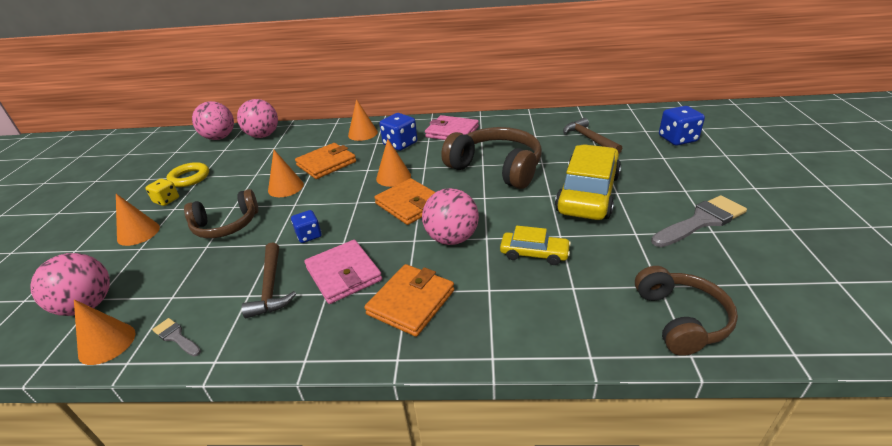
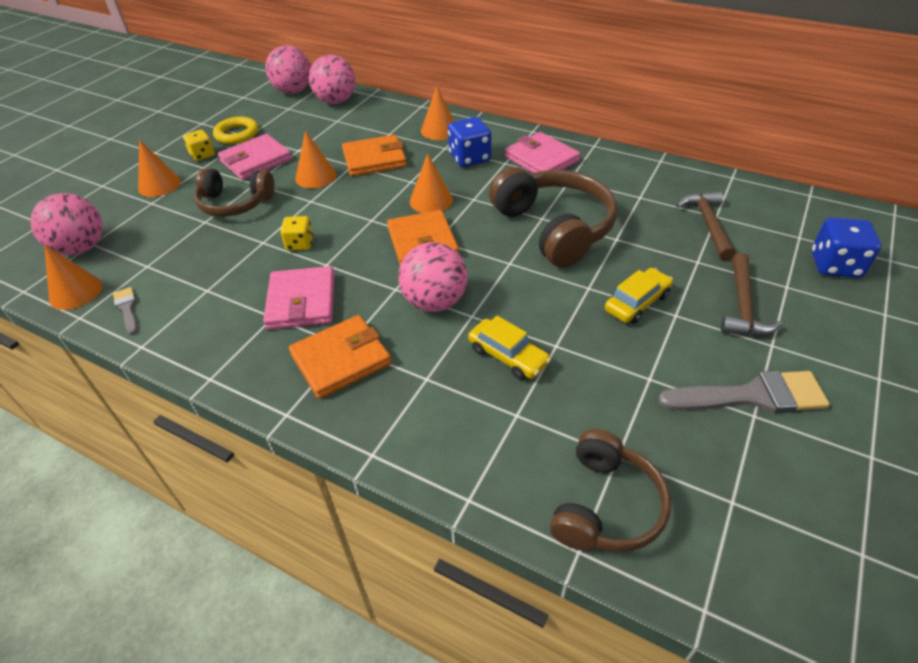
camera: 25 degrees right, 10 degrees up
(222, 191) = (256, 160): none -> pink wallet
(271, 287) = (230, 289): brown hammer -> brown hammer (742, 305)
(309, 235) = (300, 244): blue dice -> yellow dice
(588, 193) = (637, 303): yellow car -> yellow car, size x0.50

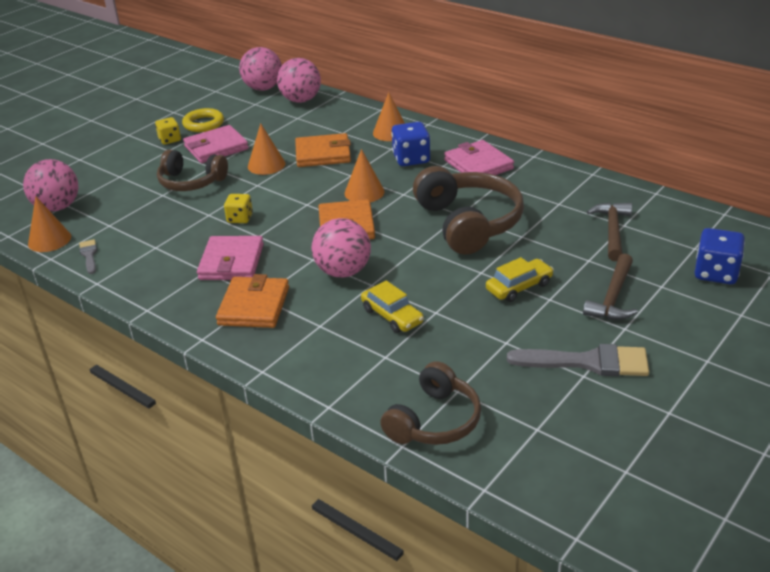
camera: 10 degrees right, 10 degrees down
(159, 185) = (128, 162): orange cone -> none
(341, 359) = (254, 306): orange wallet -> orange wallet turned 60 degrees counterclockwise

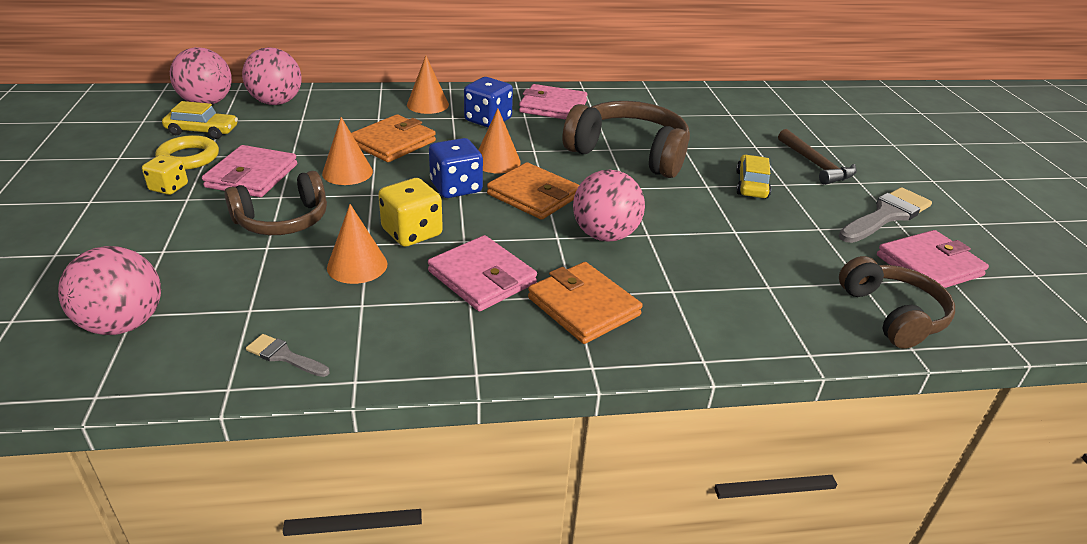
camera: 50 degrees left, 0 degrees up
(49, 240) = (184, 368): orange cone -> orange cone (357, 265)
(240, 218) = (412, 233): yellow dice -> yellow dice, size x1.57
(392, 316) = (711, 251): yellow car -> yellow car (202, 131)
(539, 412) = (929, 265): none -> pink wallet
(612, 231) = (732, 121): brown hammer -> none
(715, 273) = (835, 124): blue dice -> blue dice (456, 187)

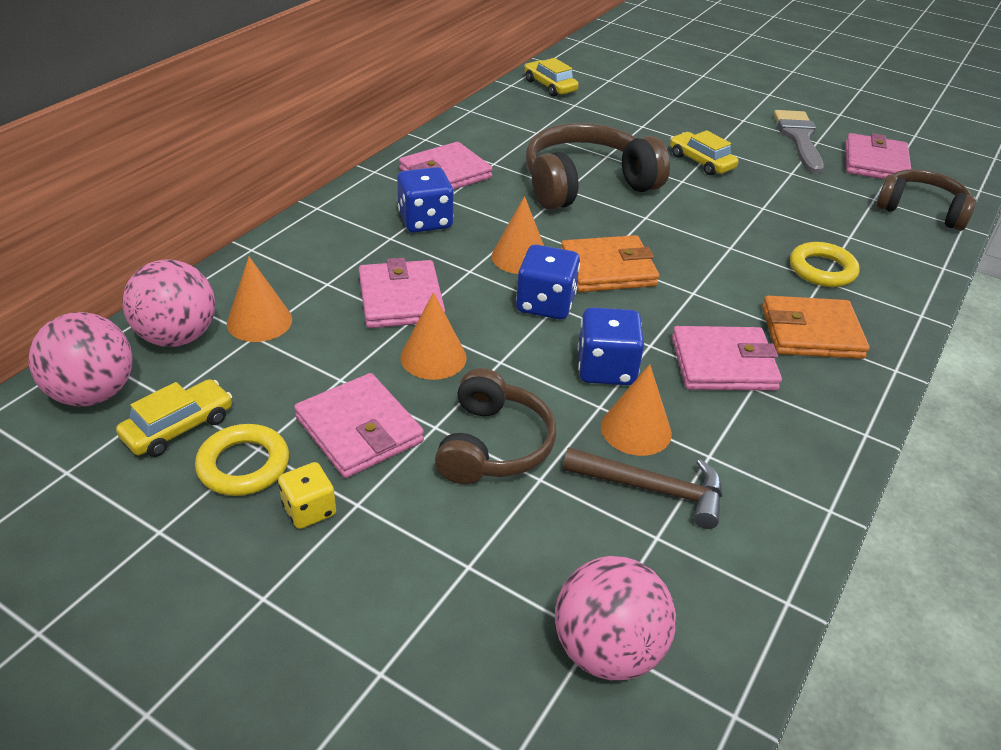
camera: 50 degrees left, 5 degrees up
(284, 356) = (760, 542): grey brush -> none
(393, 143) = (401, 299): orange wallet -> pink wallet
(412, 233) = (606, 369): yellow dice -> blue dice
(427, 104) = (338, 238): orange cone -> orange cone (259, 321)
(605, 235) = (712, 267): pink ball -> none
(688, 286) = (822, 270): none -> yellow ring
(737, 98) = (550, 86): none -> yellow car
(815, 165) = (699, 120): brown hammer -> brown hammer (652, 489)

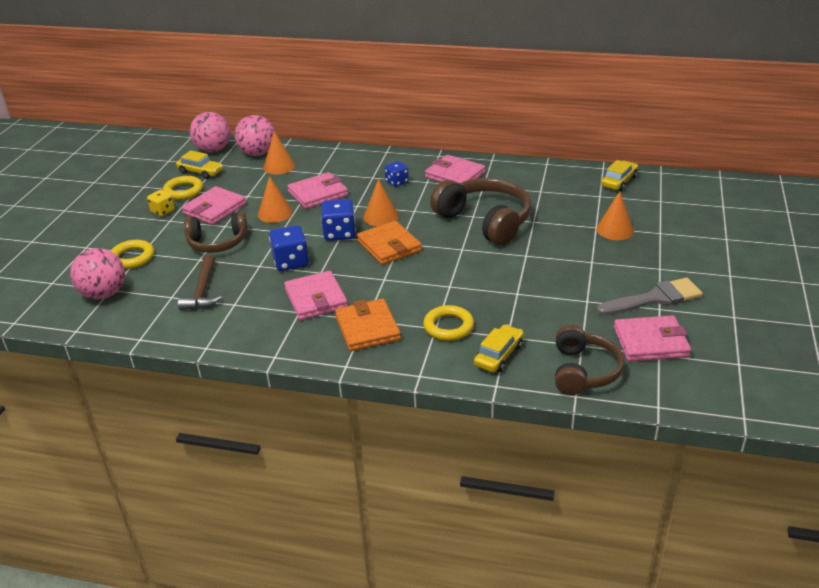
camera: 75 degrees right, 5 degrees down
(425, 221) = (397, 182): blue dice -> blue dice, size x0.64
(480, 584) = (132, 257): none -> yellow ring
(636, 429) = (245, 279): orange cone -> orange cone (615, 230)
(701, 162) = (563, 259): yellow car -> yellow car (499, 355)

